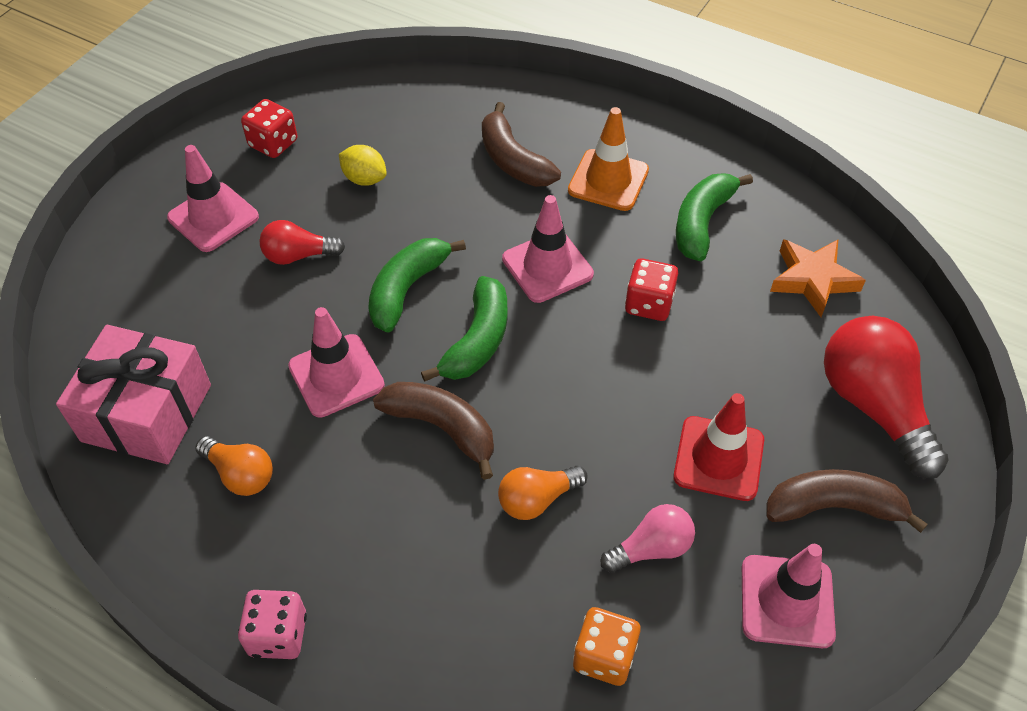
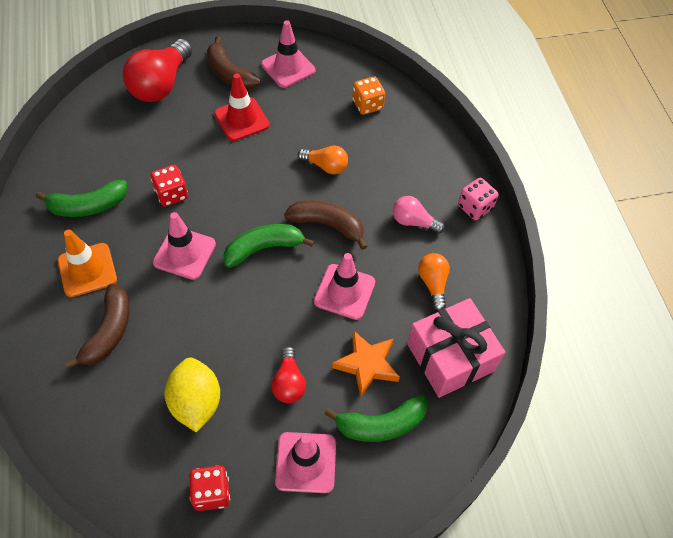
camera: 135 degrees left, 5 degrees up
(298, 255) = (289, 382): red light bulb -> red light bulb turned 45 degrees clockwise
(364, 179) = (196, 402): yellow lemon -> yellow lemon, size x1.63
(407, 289) = (261, 306): green banana -> green banana (381, 424)
(442, 428) = (327, 225): brown banana -> brown banana turned 120 degrees clockwise
(651, 548) = (308, 117): pink light bulb -> pink light bulb (413, 222)
(812, 280) = (94, 140): orange star -> orange star (367, 365)

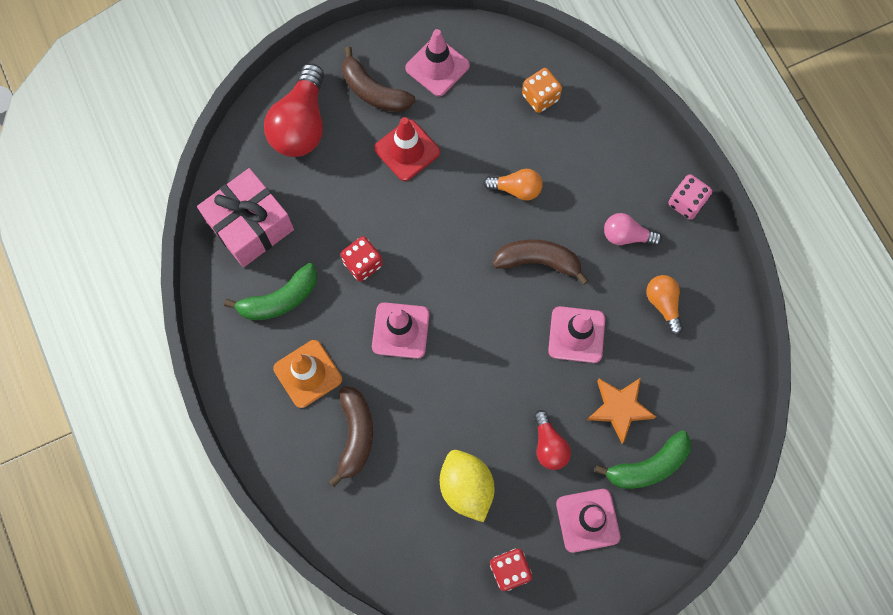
camera: 10 degrees left, 15 degrees up
(263, 248) = (480, 305): green banana -> none
(450, 357) = (698, 380): pink gift -> pink gift (250, 226)

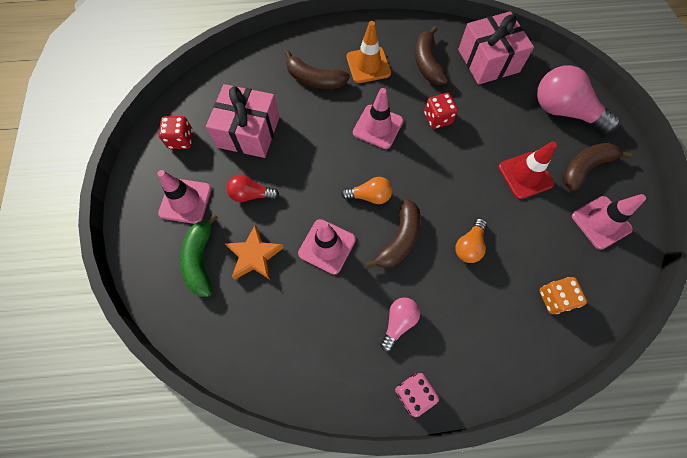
camera: 110 degrees right, 5 degrees down
(280, 299) = (427, 63): green banana -> brown banana
(301, 125) = (563, 111): red light bulb -> pink light bulb
(466, 487) = (248, 132): yellow lemon -> pink gift
(663, 304) = (325, 328): orange light bulb -> orange light bulb (369, 196)

